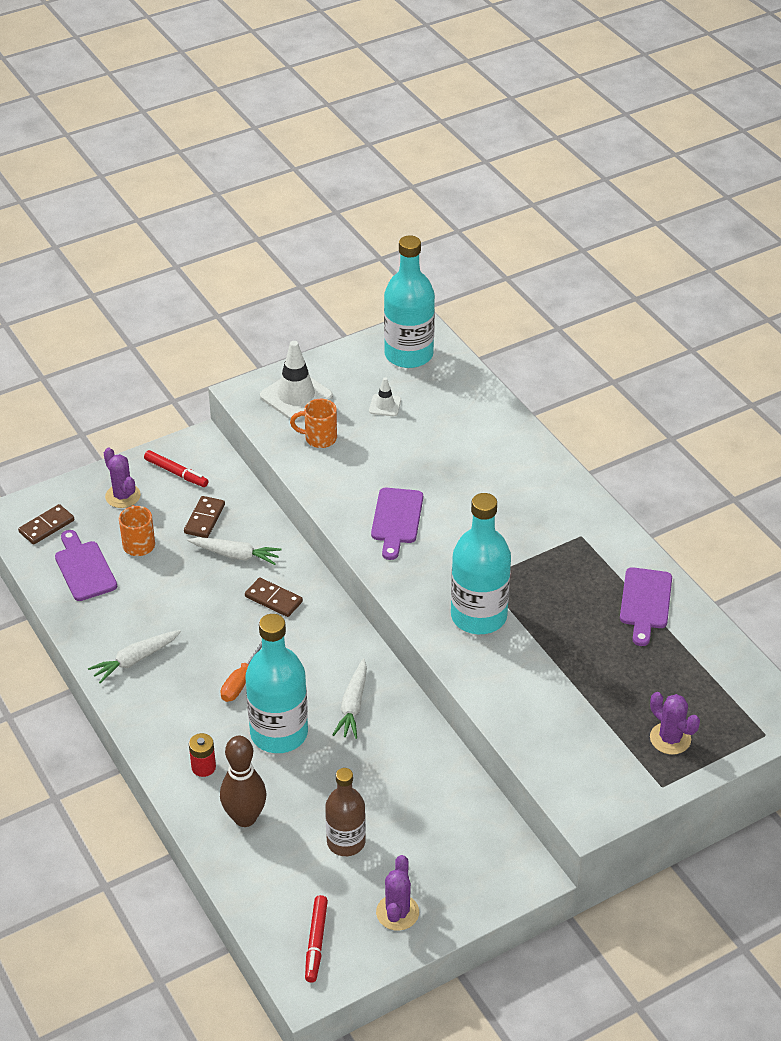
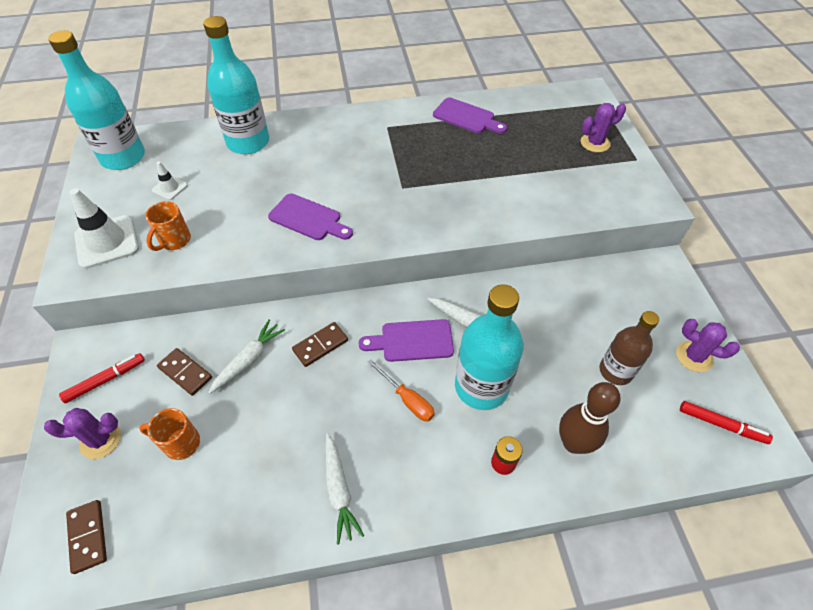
camera: 70 degrees left, 10 degrees up
(84, 568) = (179, 510): purple cutting board -> purple cutting board (412, 341)
(478, 616) = (441, 201): turquoise bottle -> turquoise bottle (248, 142)

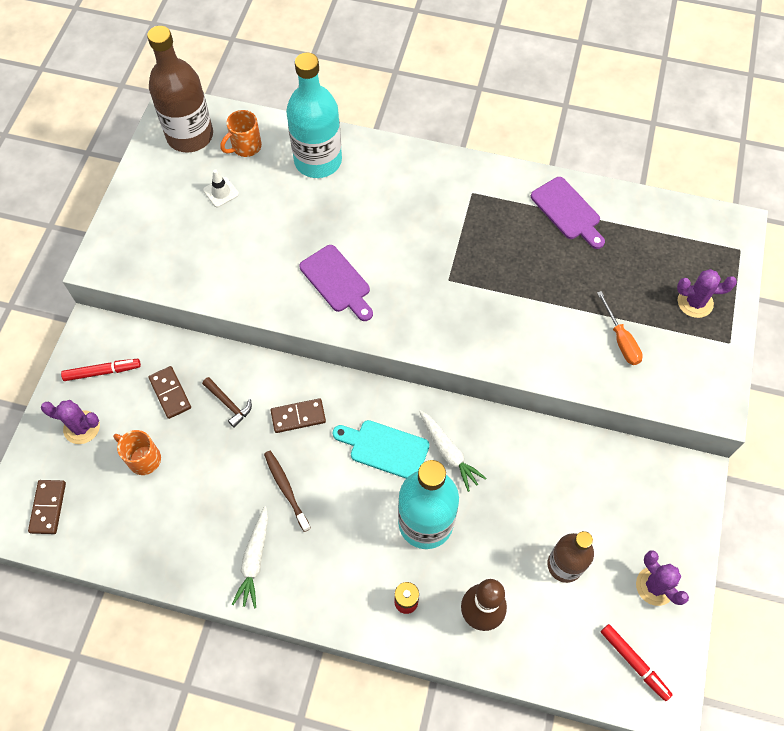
camera: 25 degrees right, 10 degrees up
(107, 242) = (144, 235): white traffic cone -> none
(123, 157) = (190, 136): turquoise bottle -> brown bottle
(174, 241) = (203, 258): orange mug -> orange mug (245, 147)
(248, 360) = (229, 404): white carrot -> brown hammer
(339, 411) = (286, 489): none -> brown toothbrush
(407, 399) = (351, 505): orange screwdriver -> orange screwdriver (620, 340)
(412, 341) = (385, 448): purple cutting board -> turquoise cutting board

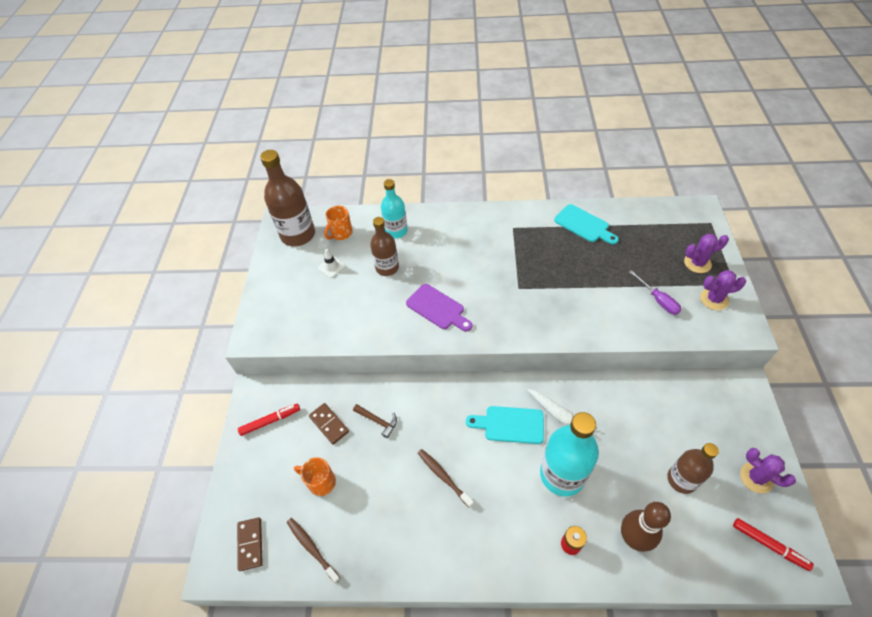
camera: 10 degrees left, 10 degrees down
(81, 427) = (264, 469): purple cactus -> purple cactus (714, 299)
(115, 530) = (312, 548): none -> brown toothbrush
(254, 560) = (436, 543): white carrot -> none
(291, 210) = (387, 268): none -> brown bottle
(298, 416) = (435, 417): brown domino -> none
(318, 161) = (396, 231): turquoise bottle -> turquoise bottle, size x0.64
(567, 211) = (584, 225): purple cutting board -> turquoise cutting board
(620, 340) = (658, 300): orange screwdriver -> purple screwdriver

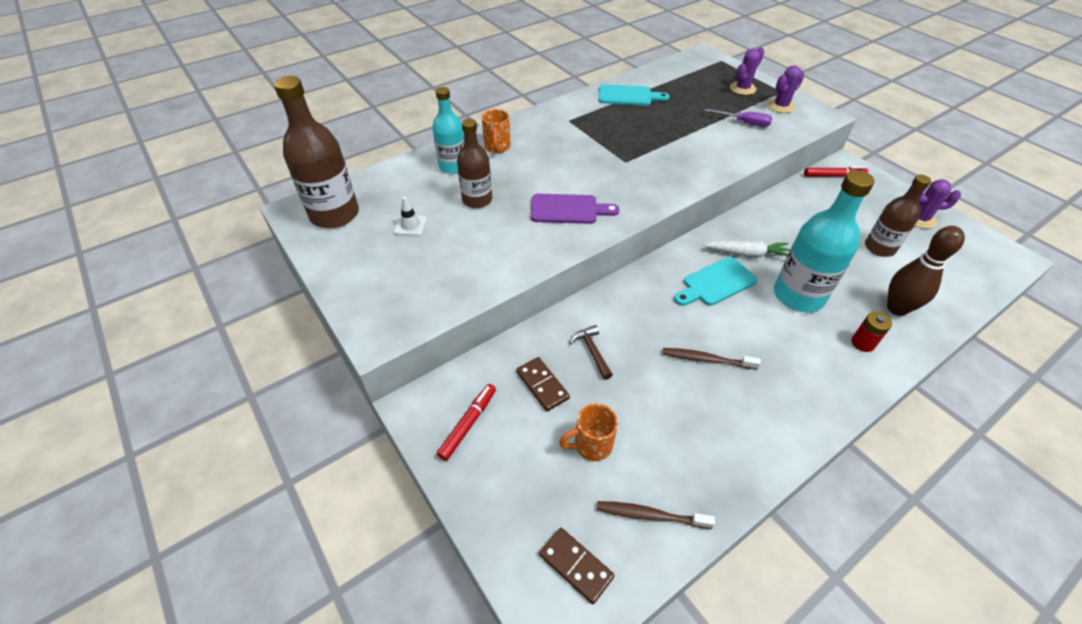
camera: 40 degrees left, 5 degrees down
(329, 424) = (542, 385): brown domino -> brown domino turned 45 degrees clockwise
(341, 233) = (389, 192): orange mug -> orange mug (497, 147)
(378, 421) = (592, 351): brown hammer -> brown hammer turned 105 degrees counterclockwise
(769, 545) = (976, 256): red marker -> red marker (834, 176)

